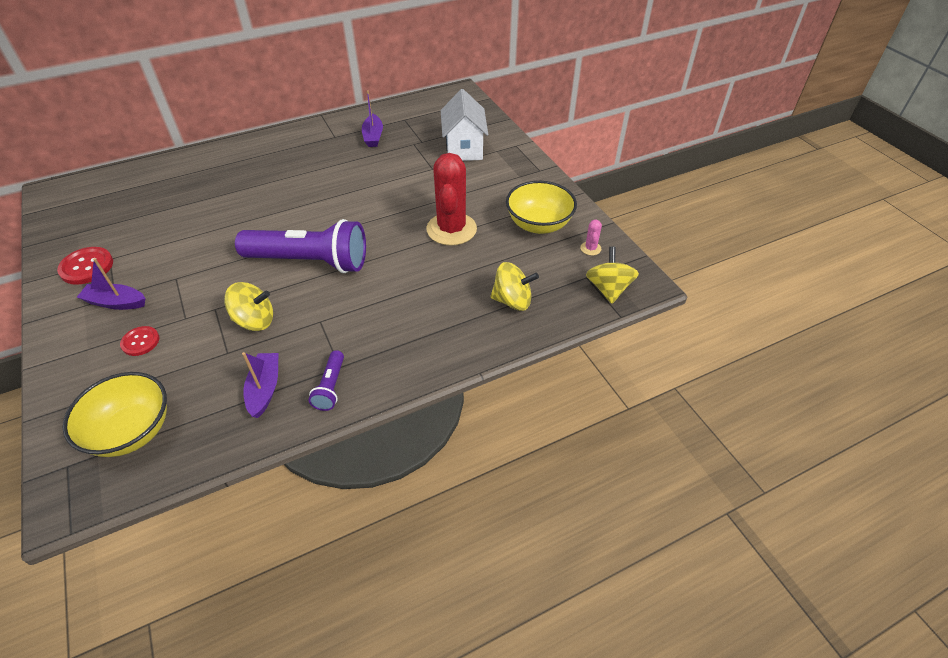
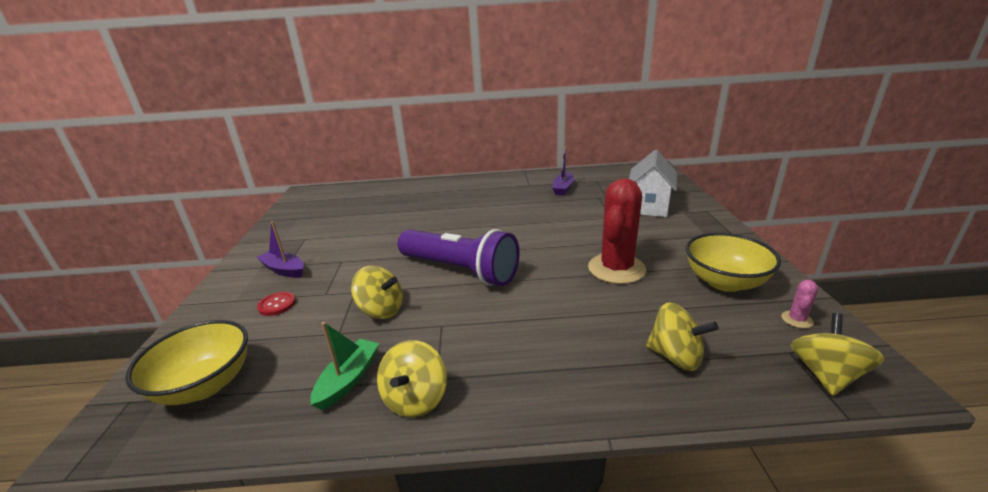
camera: 25 degrees right, 20 degrees down
(87, 267) = (285, 241): red button -> none
(265, 389) = (348, 379): purple boat -> green boat
(330, 387) = (415, 399): purple flashlight -> yellow spinning top

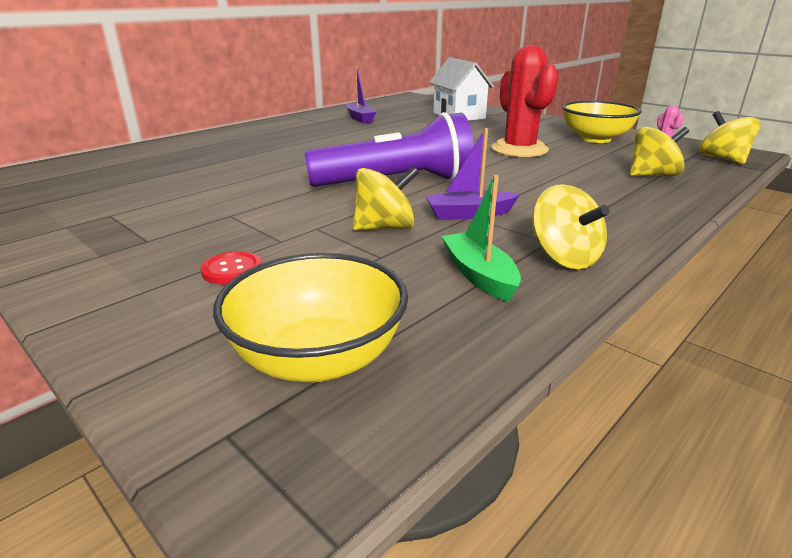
camera: 45 degrees left, 0 degrees up
(284, 270) = (155, 245): purple boat -> purple boat (469, 214)

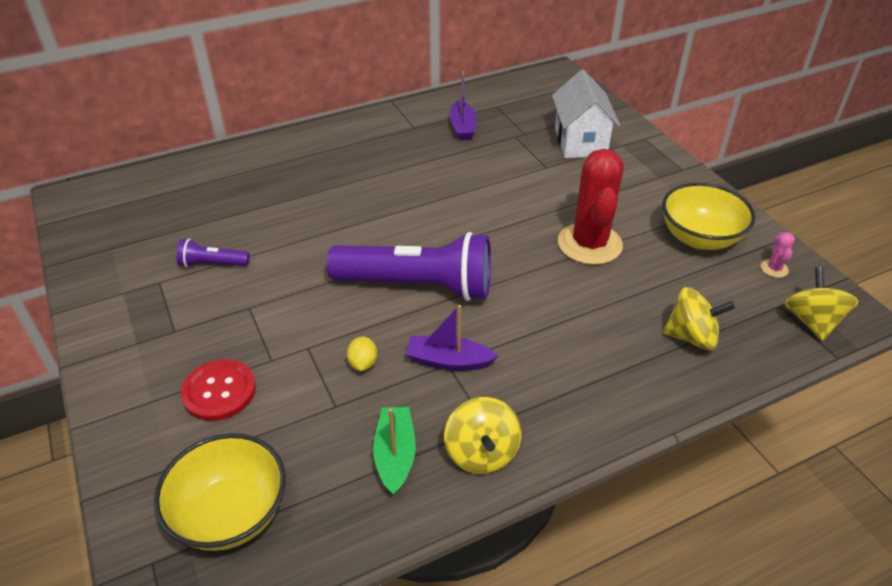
camera: 20 degrees right, 15 degrees up
(169, 197) = (213, 264): none -> purple flashlight
(232, 270) = (219, 391): red button -> red button, size x1.54
(385, 227) = (363, 363): yellow spinning top -> yellow lemon

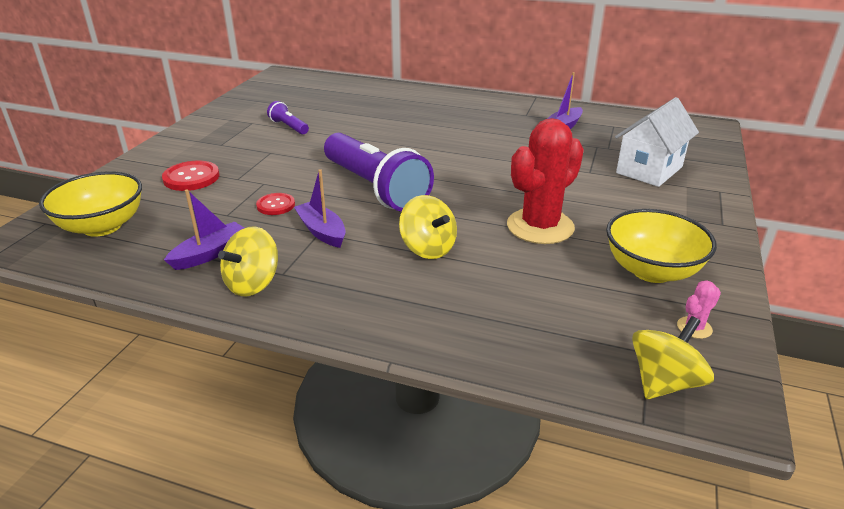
camera: 45 degrees right, 10 degrees down
(363, 363) = (276, 205): yellow lemon -> red button
(395, 455) = (210, 254): green boat -> purple boat
(691, 337) = (519, 321): yellow spinning top -> yellow spinning top (428, 248)

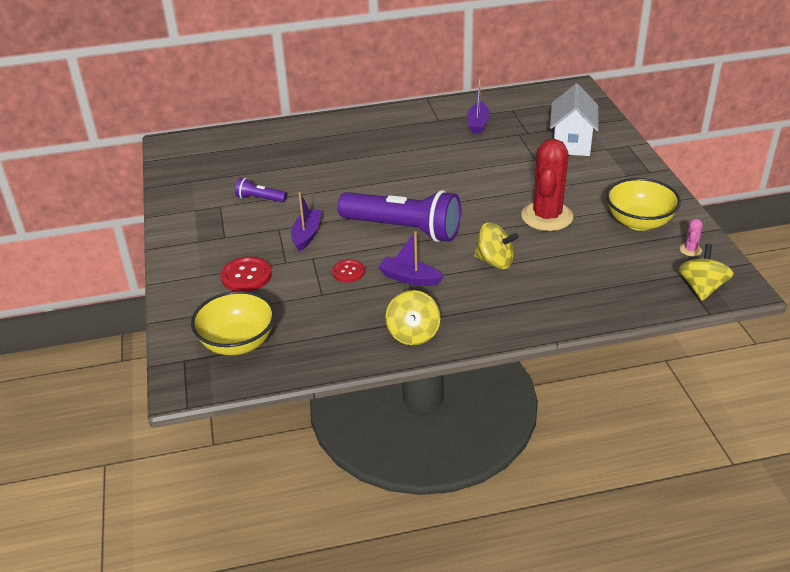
camera: 30 degrees left, 5 degrees up
(210, 254) = (353, 327): purple boat -> purple boat (306, 235)

